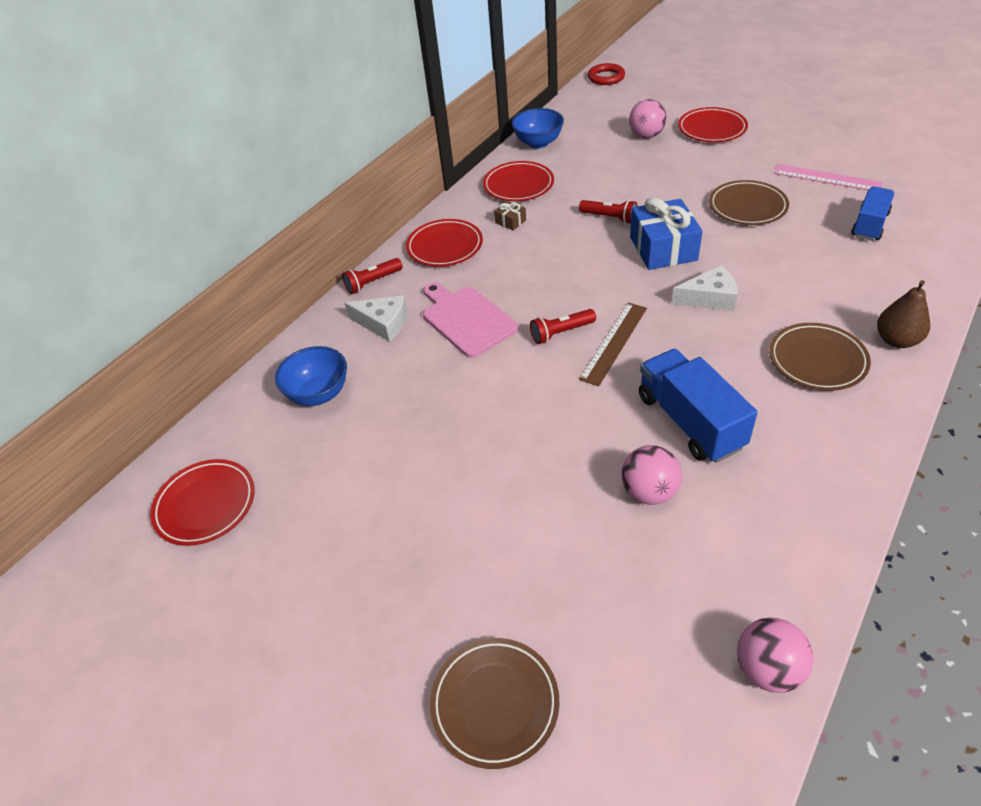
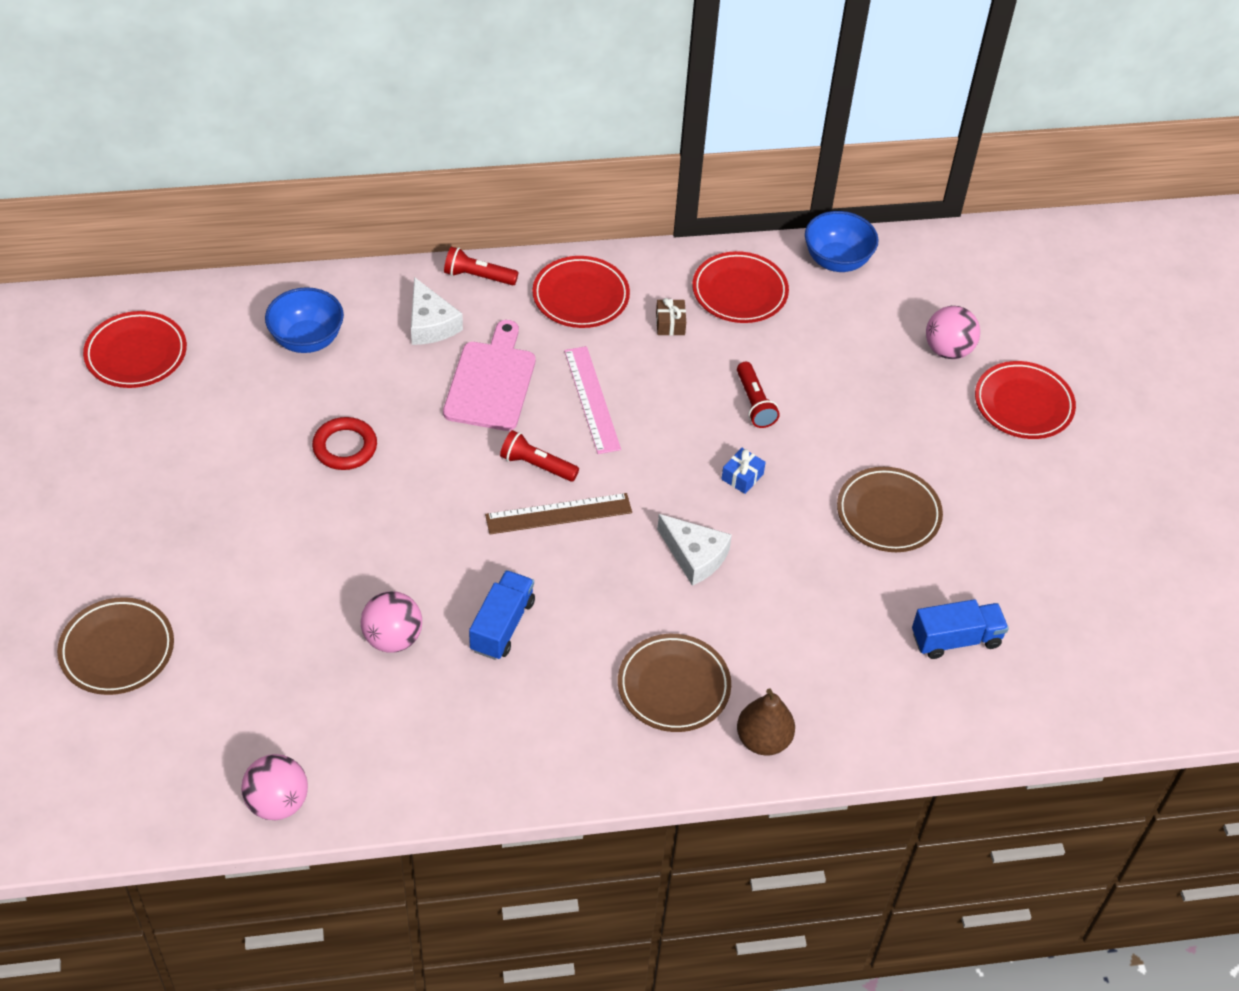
camera: 40 degrees right, 5 degrees up
(606, 77) = (1044, 241): red ring -> red ring (345, 447)
(663, 248) = (742, 476): blue gift -> blue gift, size x0.44
(689, 421) = (502, 625): blue truck -> blue truck, size x0.66
(827, 178) = (1019, 561): pink ruler -> pink ruler (592, 399)

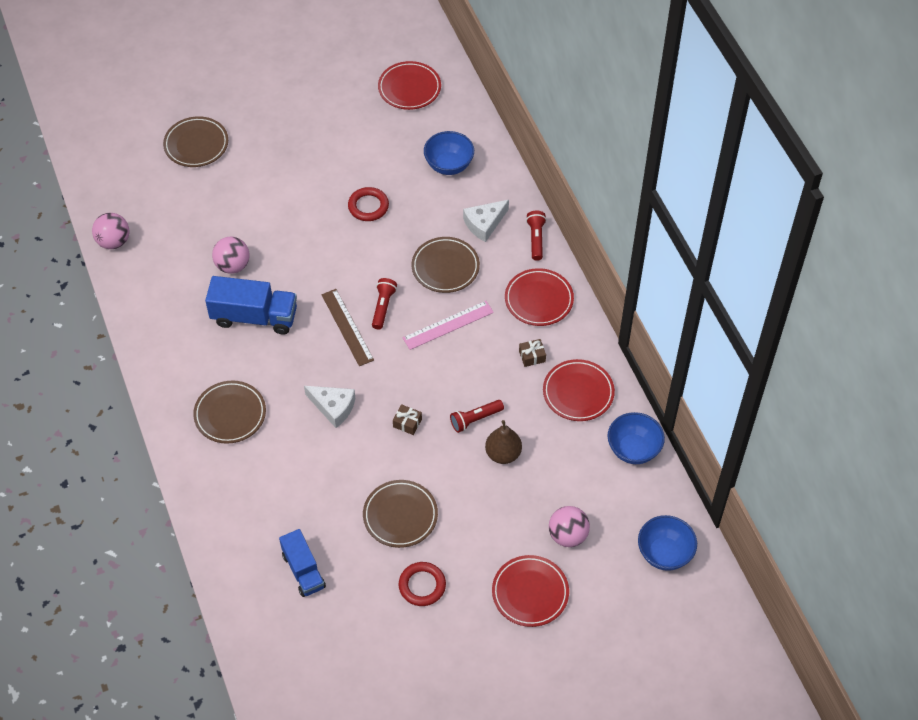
camera: 80 degrees right, 5 degrees up
(491, 382) = (445, 267): pink cutting board -> brown plate
(502, 625) = (254, 317): blue truck -> blue truck, size x1.52
(694, 556) = (333, 407): white cheese -> white cheese turned 90 degrees counterclockwise
(742, 476) = (407, 423): blue gift -> brown gift
(763, 740) = (201, 469): brown pear -> brown pear (503, 454)
(987, 268) = (664, 553): none -> blue bowl
(998, 511) = (422, 585): none -> red ring

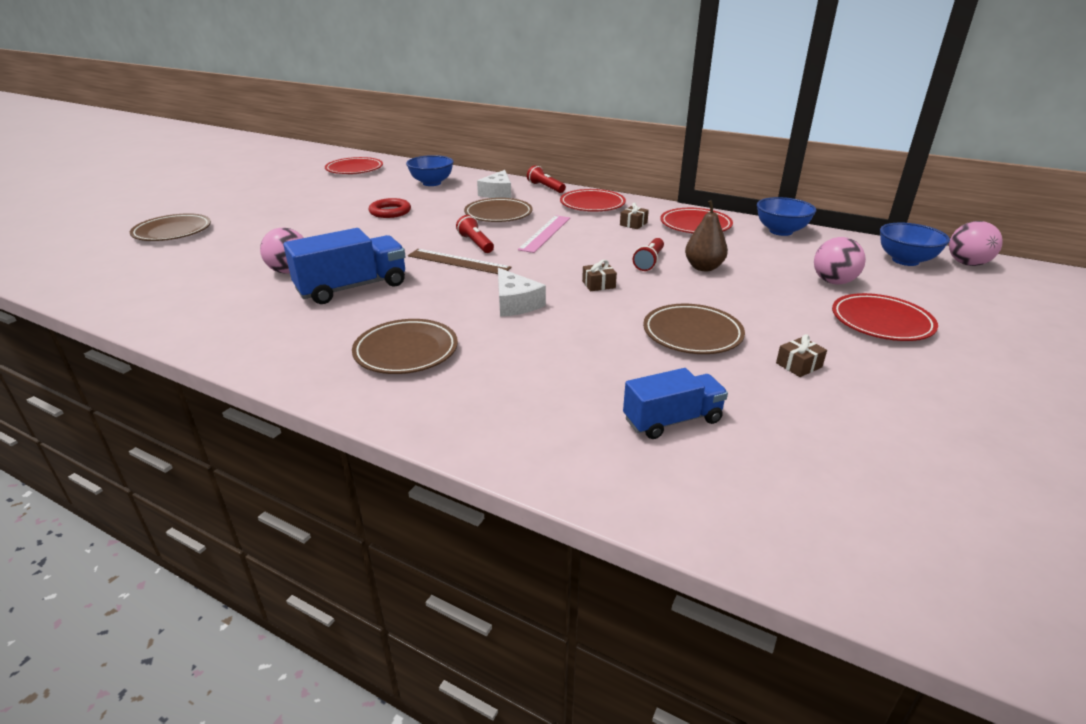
camera: 40 degrees left, 25 degrees down
(114, 241) = (114, 302): pink ball -> pink ball (967, 264)
(303, 570) = (672, 420): blue truck -> blue truck turned 45 degrees counterclockwise
(333, 407) = (515, 303): white cheese -> white cheese turned 75 degrees clockwise
(422, 585) = (799, 365): red ring -> brown gift

